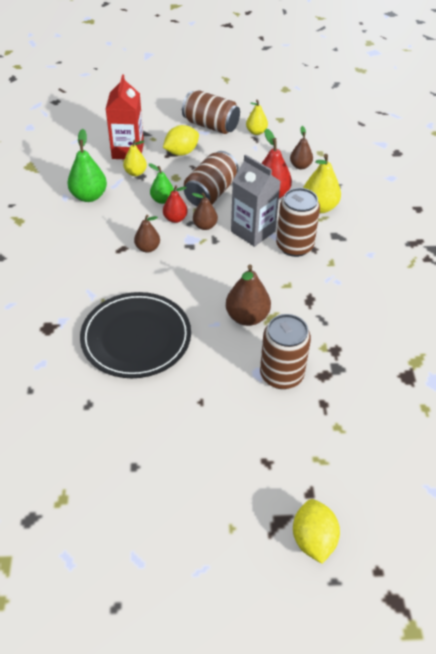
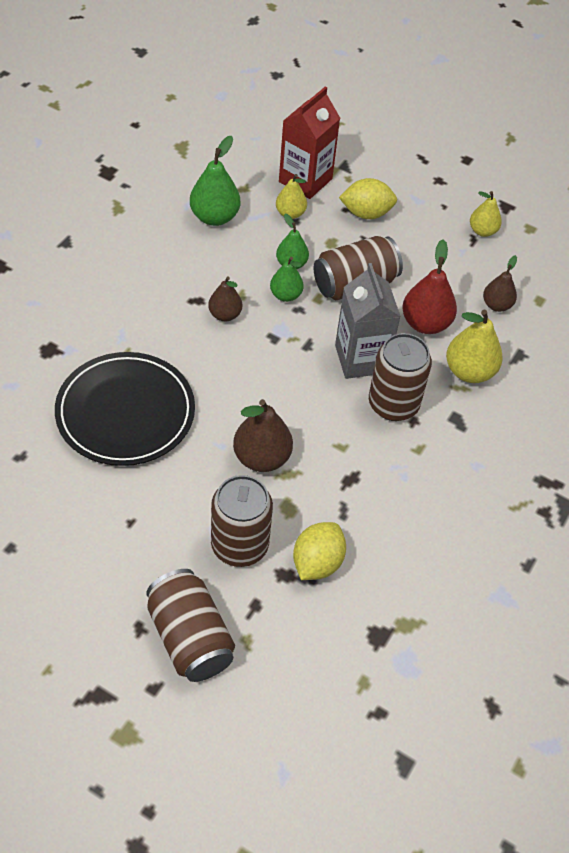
camera: 30 degrees right, 5 degrees up
(175, 219) = (285, 295): red pear -> green pear
(205, 226) = (311, 322): brown pear -> none
(211, 125) = (433, 195): brown can -> brown can (190, 638)
(313, 539) = (114, 736): yellow lemon -> yellow lemon (317, 563)

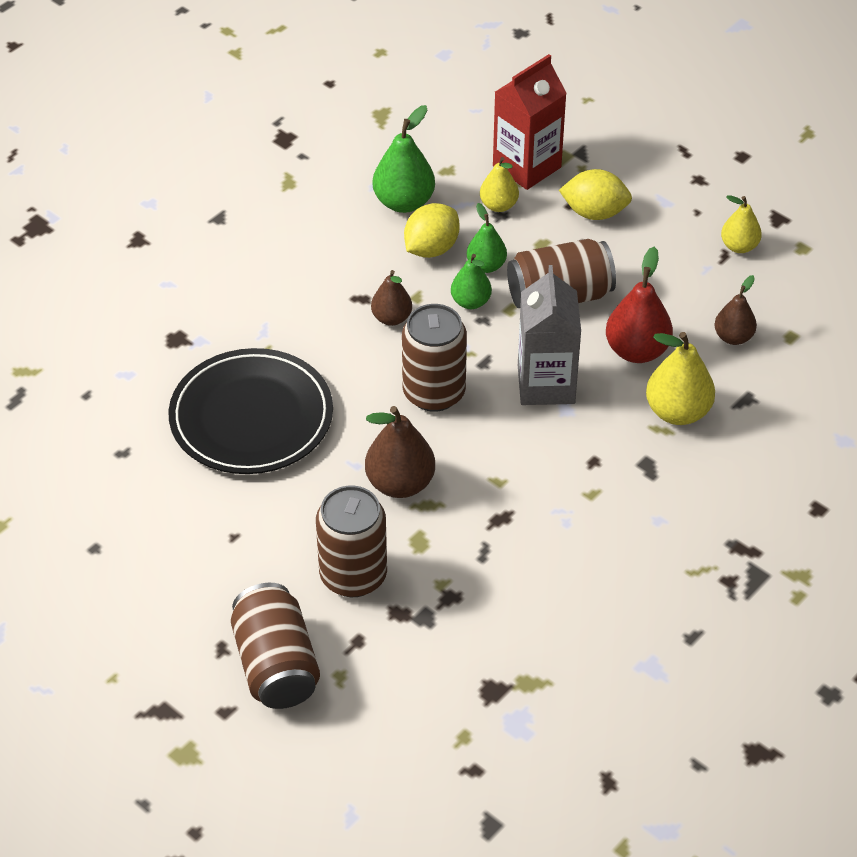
camera: 15 degrees right, 5 degrees down
(317, 563) = (439, 604): yellow lemon -> yellow lemon (431, 248)
(393, 404) = (573, 440): brown can -> brown can (434, 392)

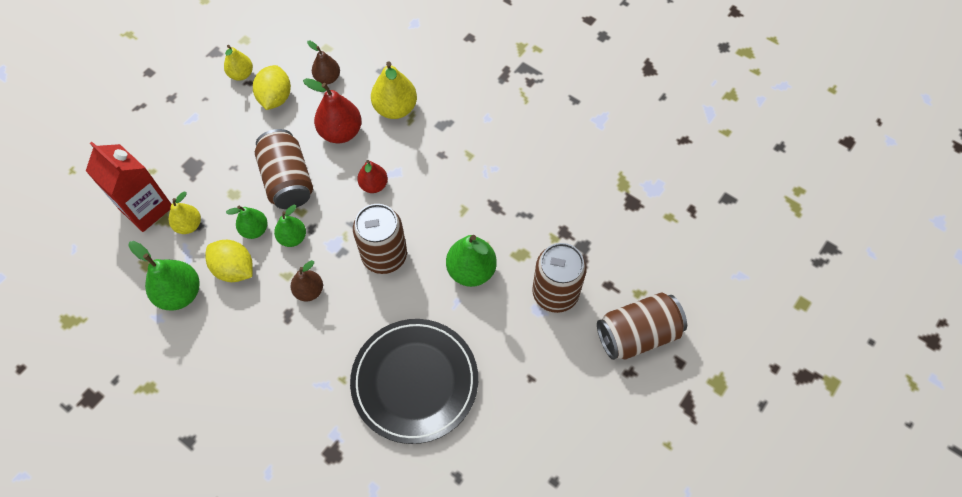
camera: 95 degrees left, 15 degrees up
(400, 484) = (471, 270): brown pear -> green pear
(546, 384) = (374, 185): grey carton -> red pear
(594, 213) = (201, 161): yellow lemon -> yellow lemon (275, 98)

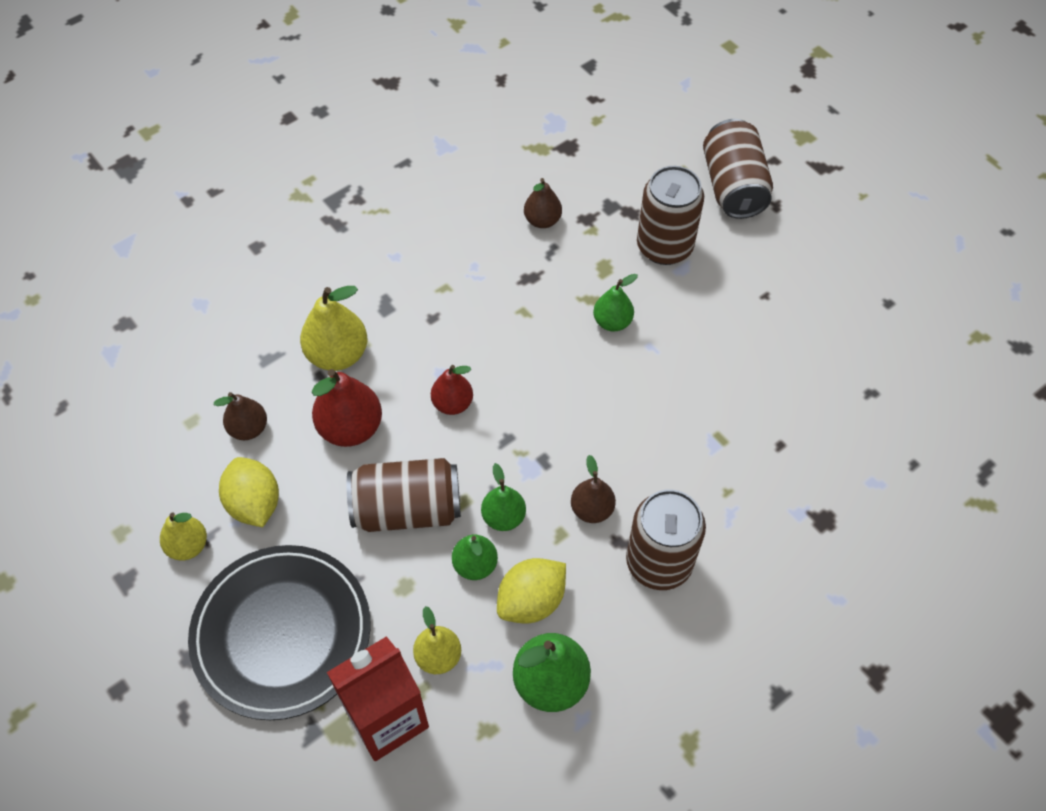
camera: 75 degrees left, 5 degrees down
(275, 98) = (254, 504): yellow lemon -> yellow lemon turned 45 degrees clockwise
(384, 255) = (564, 411): brown can -> brown can (659, 562)
(415, 381) = (746, 412): black plate -> black plate (282, 633)
(471, 270) = (612, 322): green pear -> green pear, size x0.63
(551, 202) = (542, 220): none -> brown pear

